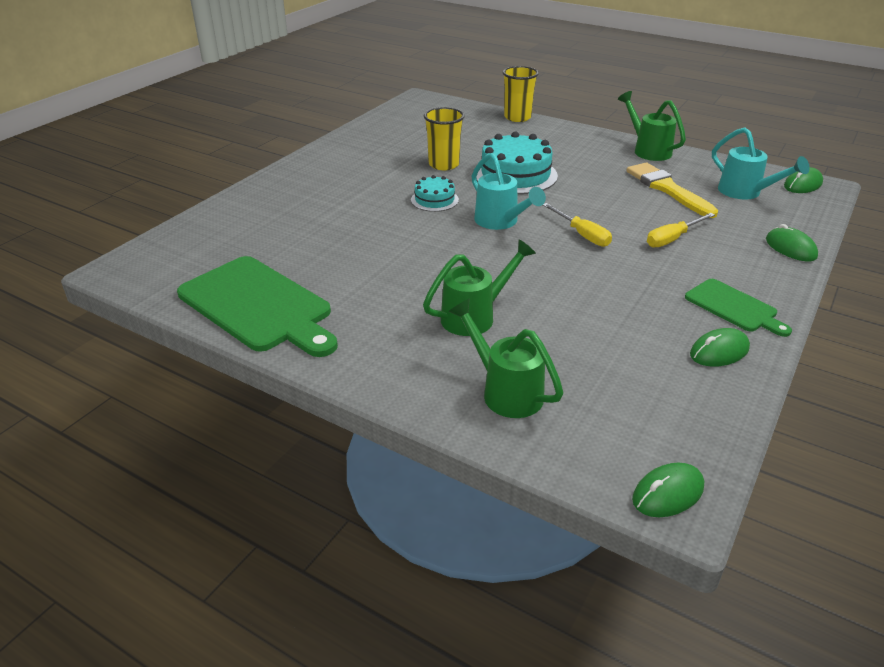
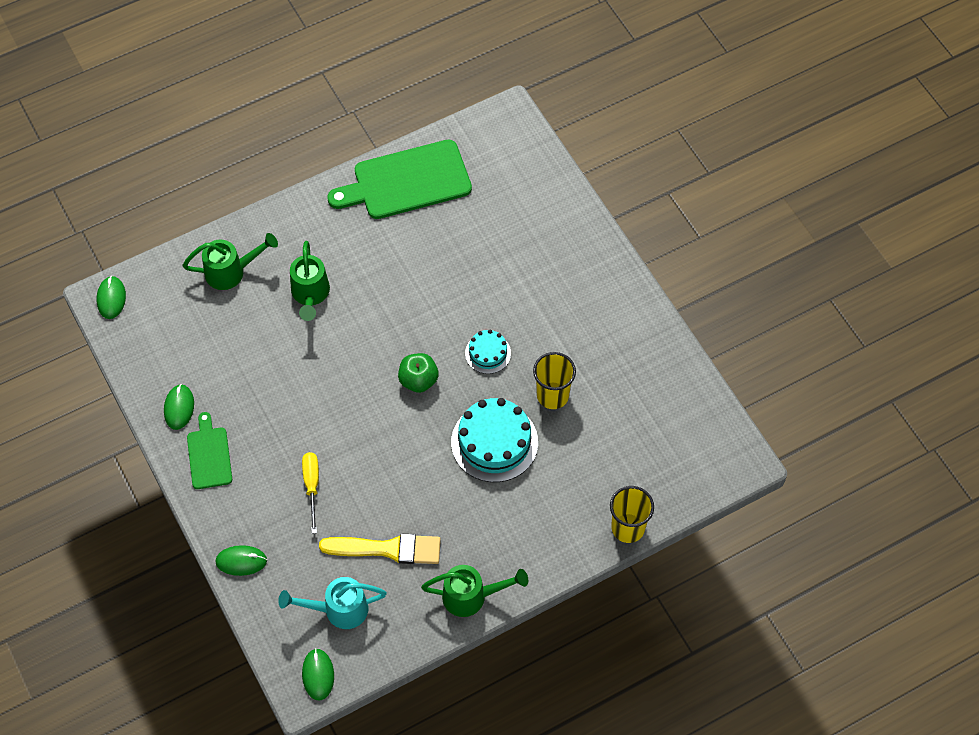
camera: 120 degrees right, 25 degrees up
(501, 222) = (418, 380): turquoise watering can -> green apple
(582, 235) = (361, 426): yellow screwdriver -> none
(734, 307) = (209, 455): green cutting board -> green cutting board turned 90 degrees clockwise

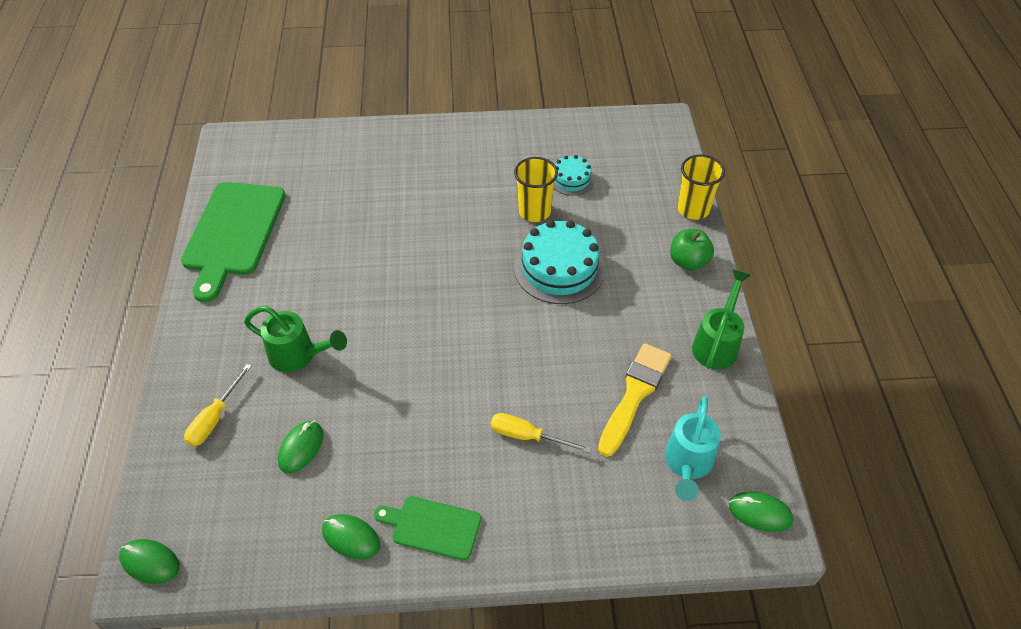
camera: 65 degrees left, 10 degrees down
(232, 272) = (215, 418): green watering can -> yellow screwdriver
(241, 561) = (587, 542): green mouse -> green mouse (301, 448)
(418, 380) = (458, 301): green apple -> green apple (688, 262)
(488, 353) = (462, 240): turquoise cake -> turquoise cake (571, 179)

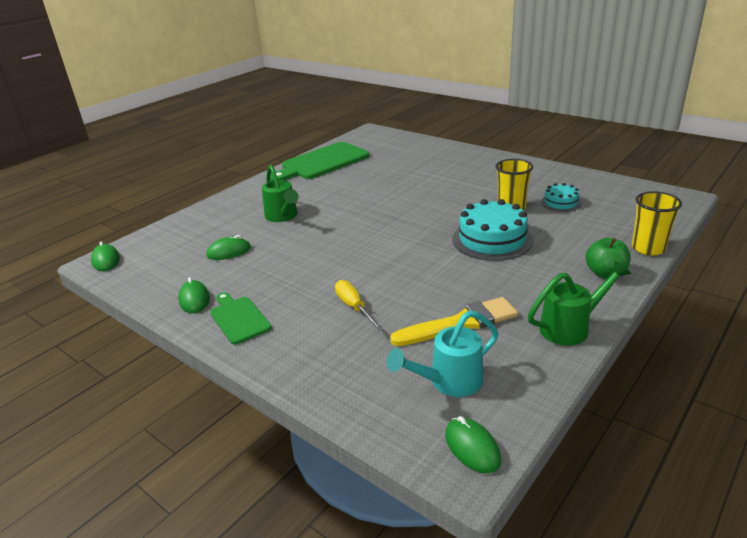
camera: 45 degrees right, 20 degrees down
(215, 418) = (211, 223): yellow screwdriver -> none

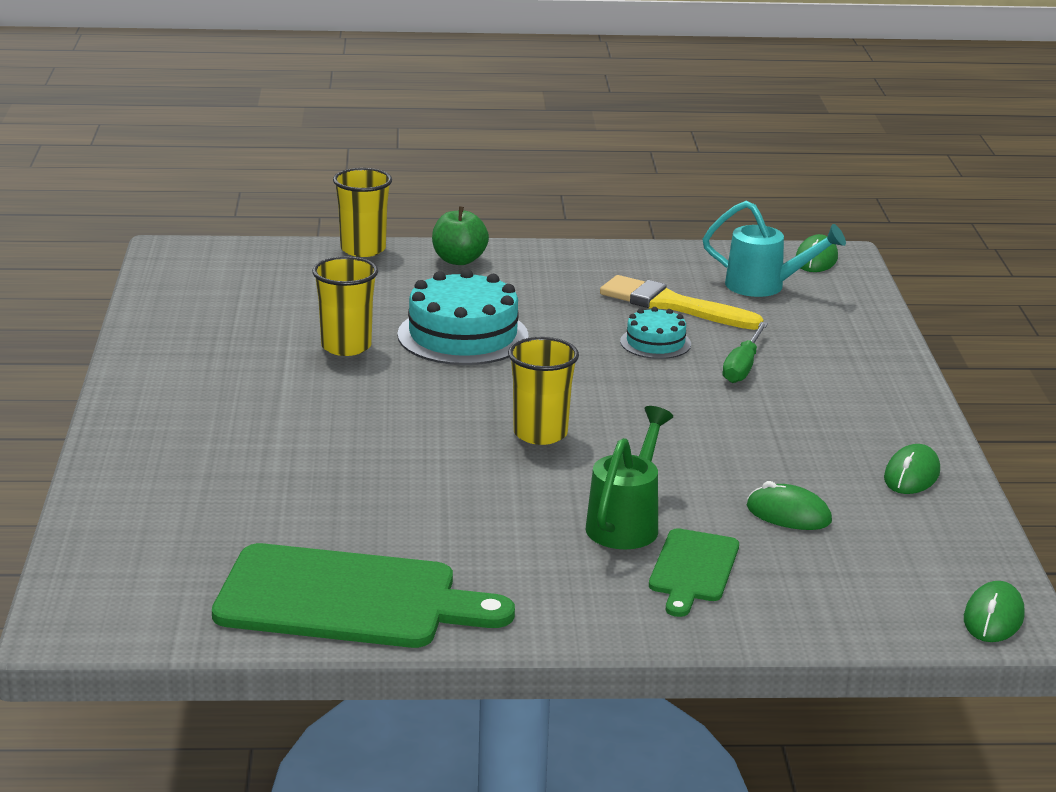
camera: 135 degrees left, 5 degrees down
(239, 318) = (881, 425): green cutting board -> green cutting board (692, 569)
(354, 307) = (743, 367): yellow screwdriver -> green screwdriver
(370, 224) = (540, 434): none -> yellow cup
(560, 203) = (282, 318): turquoise cake -> turquoise cake (655, 343)
(571, 327) = (593, 257): green watering can -> none

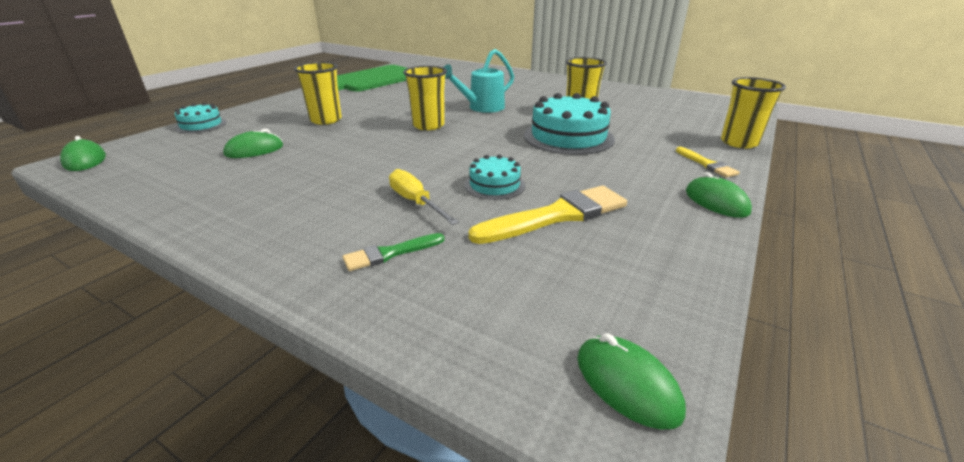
camera: 125 degrees right, 5 degrees up
(459, 260) = (706, 164): green apple -> yellow brush
(627, 523) = (326, 120): green watering can -> yellow cup
(692, 569) = (271, 120): green cutting board -> none
(743, 367) = (416, 202): green screwdriver -> yellow screwdriver
(765, 286) = (561, 287): turquoise watering can -> turquoise watering can (481, 108)
(795, 621) = (201, 125): none -> turquoise cake
(824, 349) = (390, 253): none -> green brush
(911, 475) = (195, 198): green mouse -> green mouse (716, 202)

